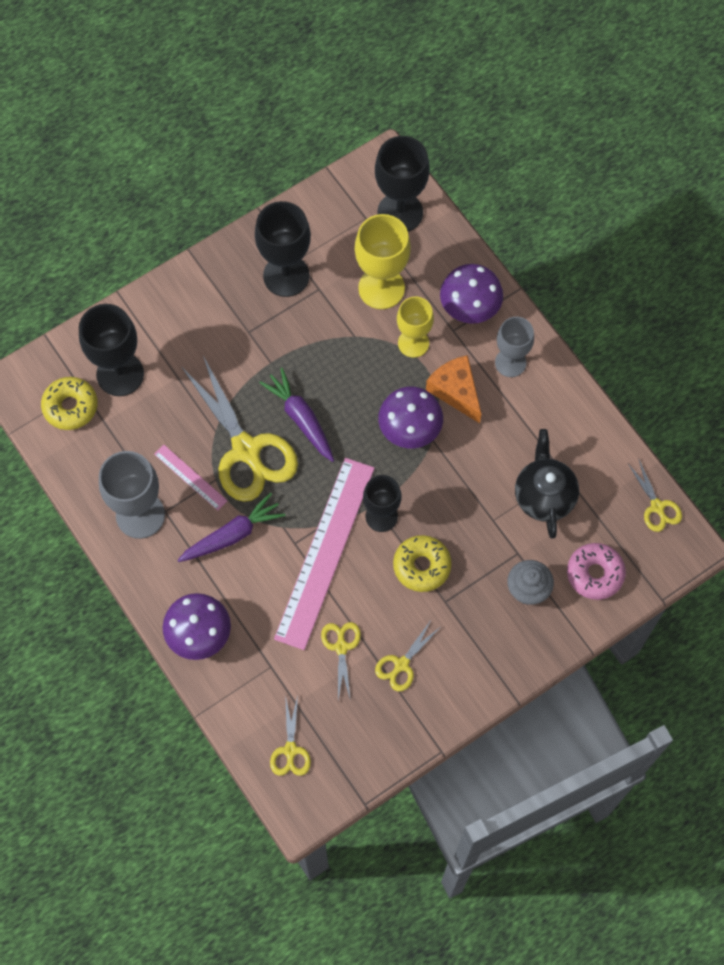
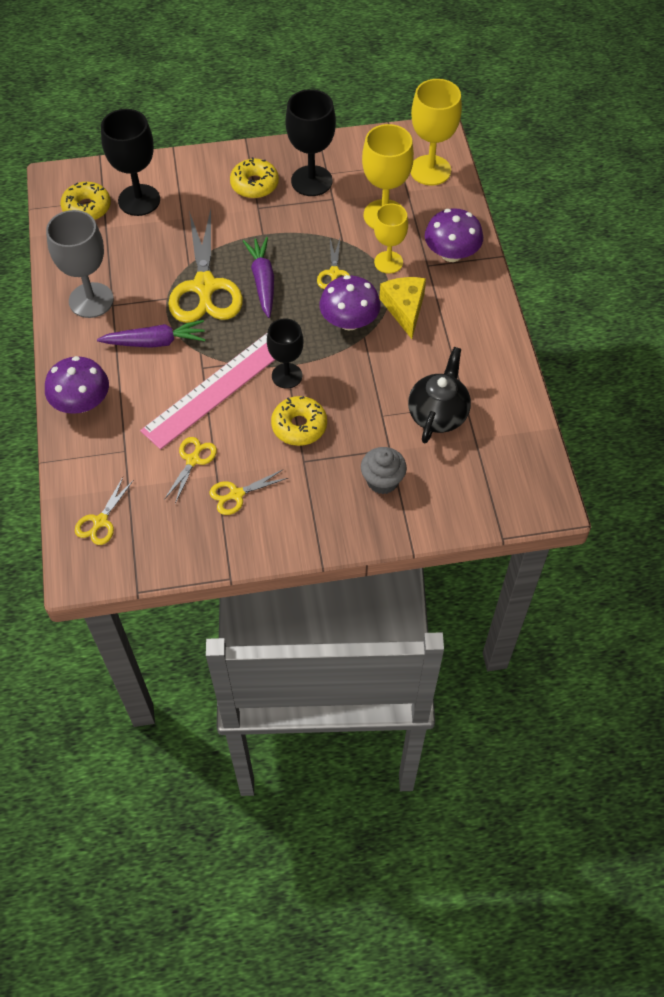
camera: 25 degrees right, 10 degrees down
(190, 477) = (148, 289): pink ruler -> none
(230, 304) = (254, 184): none -> yellow donut
(400, 212) = (430, 170): black goblet -> yellow goblet
(456, 391) = (404, 309): orange cheese -> yellow cheese
(510, 362) = (464, 305): grey goblet -> none
(595, 574) = (450, 492): pink donut -> none
(657, 506) = (537, 462): yellow scissors -> yellow scissors (334, 273)

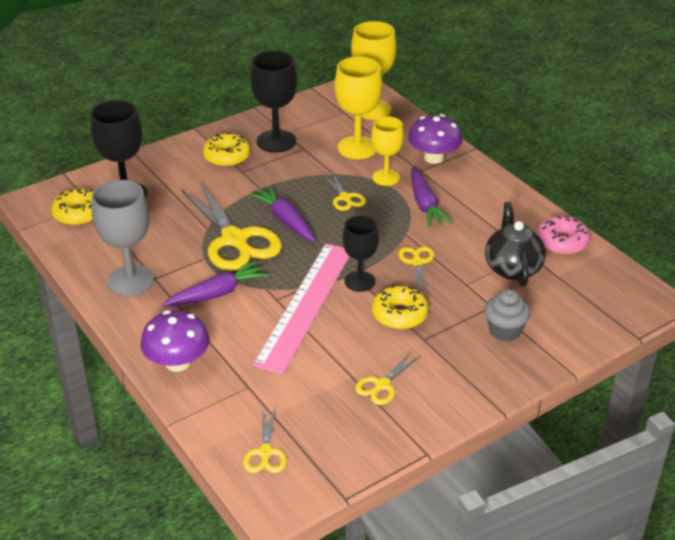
camera: 25 degrees left, 20 degrees down
(193, 460) = (320, 372): yellow scissors -> yellow scissors (417, 262)
(349, 321) = (384, 227): purple mushroom -> none
(404, 309) = (425, 204): yellow cheese -> purple carrot
(508, 402) = (562, 242): none -> pink donut

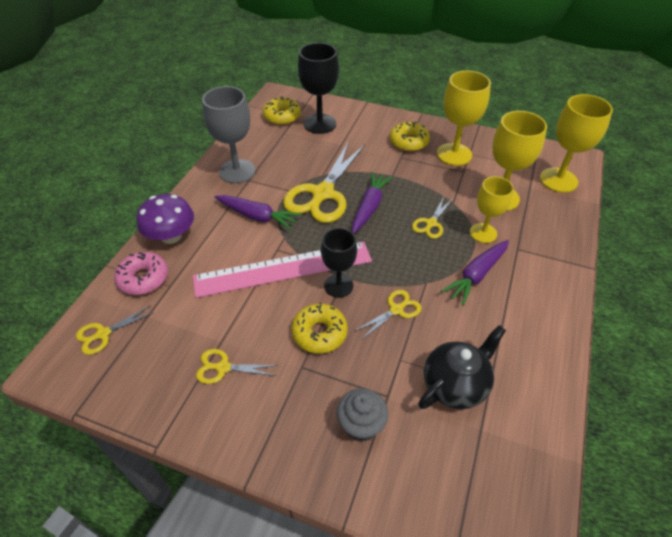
camera: 55 degrees right, 10 degrees up
(276, 141) = (454, 154): black goblet -> yellow goblet
(433, 158) = (545, 248): purple mushroom -> none
(562, 242) = (536, 407): pink donut -> pink donut (143, 278)

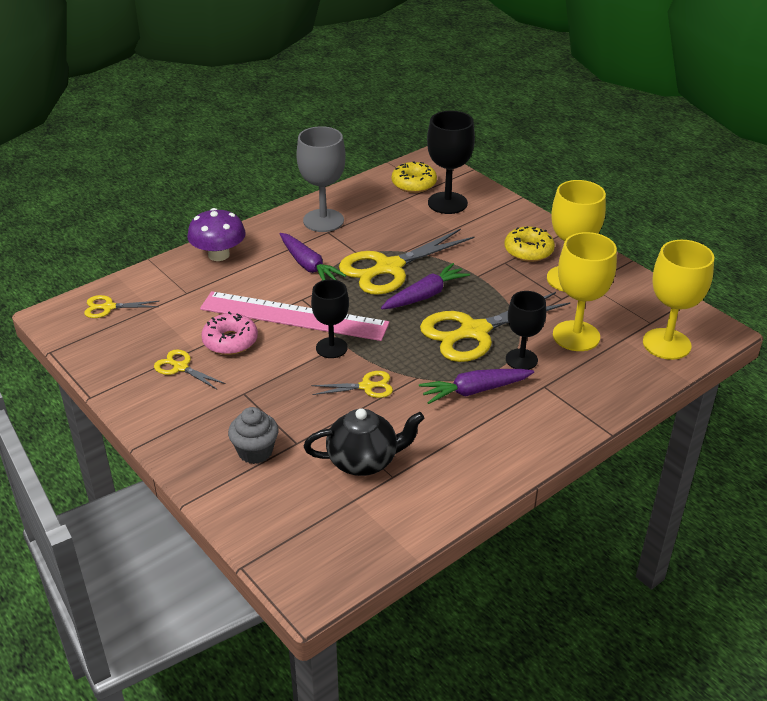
camera: 30 degrees right, 10 degrees down
(143, 278) = (170, 279): pink donut -> pink donut (230, 341)
(319, 333) = (281, 376): yellow donut -> none
(431, 223) = (474, 331): yellow scissors -> yellow scissors, size x2.11
(483, 233) = (521, 359): yellow goblet -> black goblet

